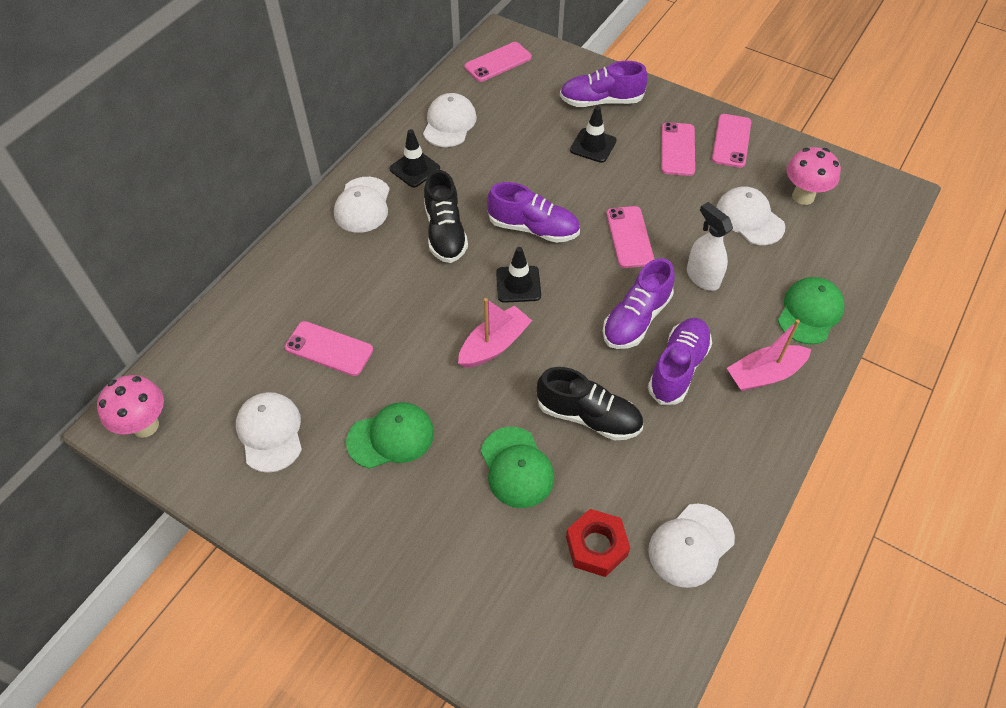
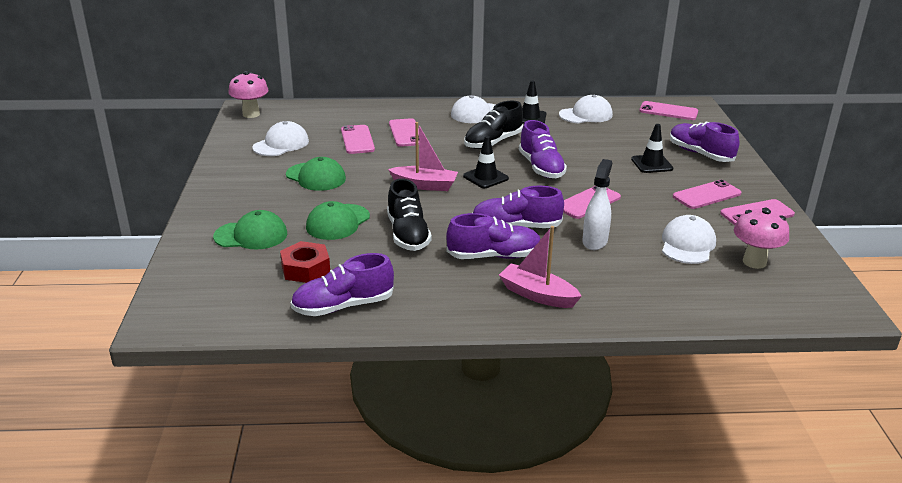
camera: 55 degrees right, 25 degrees down
(353, 294) = (406, 133): none -> pink phone
(691, 545) = (343, 306): white cap -> purple shoe
(810, 312) = (631, 299): green cap -> green cap (251, 235)

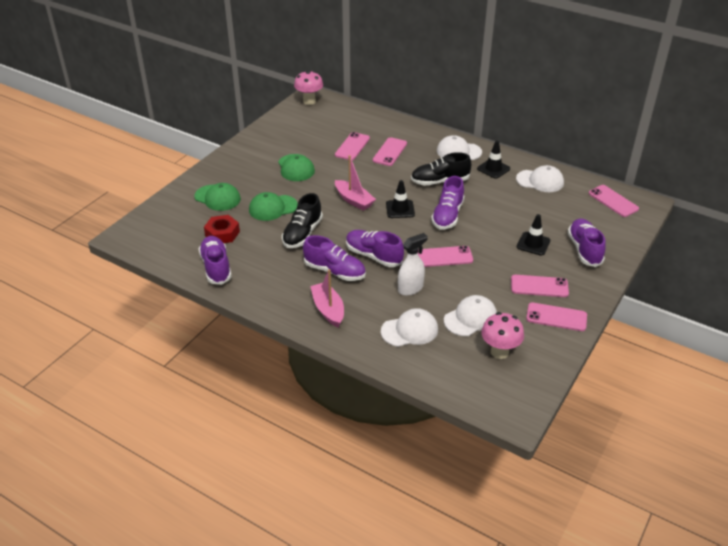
camera: 35 degrees right, 10 degrees up
(281, 144) = (302, 133): white cap -> white cap (409, 330)
(343, 306) = (216, 267): purple shoe -> purple shoe turned 60 degrees clockwise

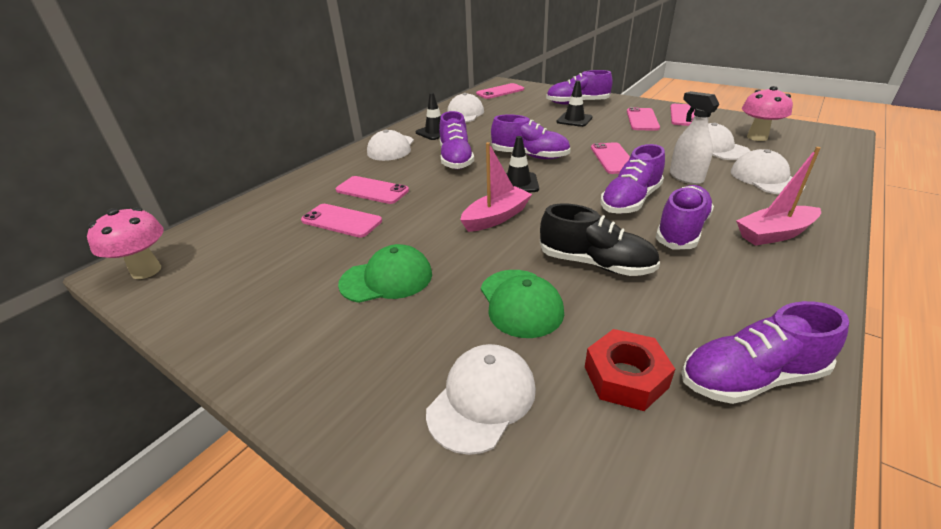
camera: 85 degrees left, 5 degrees down
(217, 198) = (482, 399): green cap -> white cap
(440, 181) = (456, 159): black shoe -> purple shoe

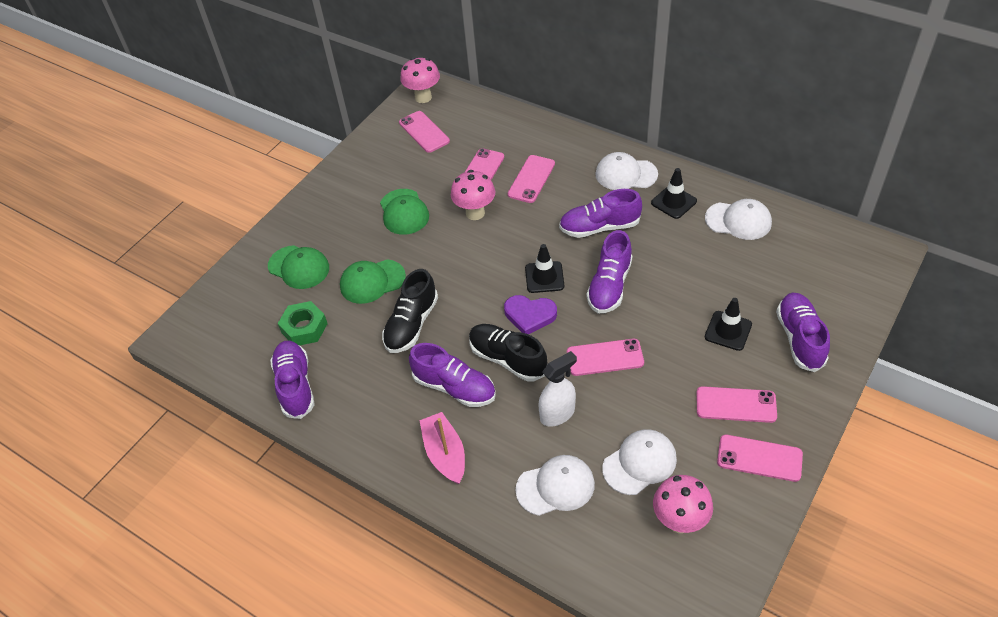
camera: 90 degrees right, 15 degrees up
(411, 223) = (475, 213): none -> pink mushroom
(482, 399) = (299, 267): white cap -> green cap
(496, 217) = (482, 264): pink boat -> none
(500, 91) = (841, 252): pink phone -> pink phone (424, 132)
(569, 190) = (530, 315): none -> purple heart
(625, 377) = (304, 328): red nut -> green nut
(630, 201) = (507, 359): purple shoe -> black shoe

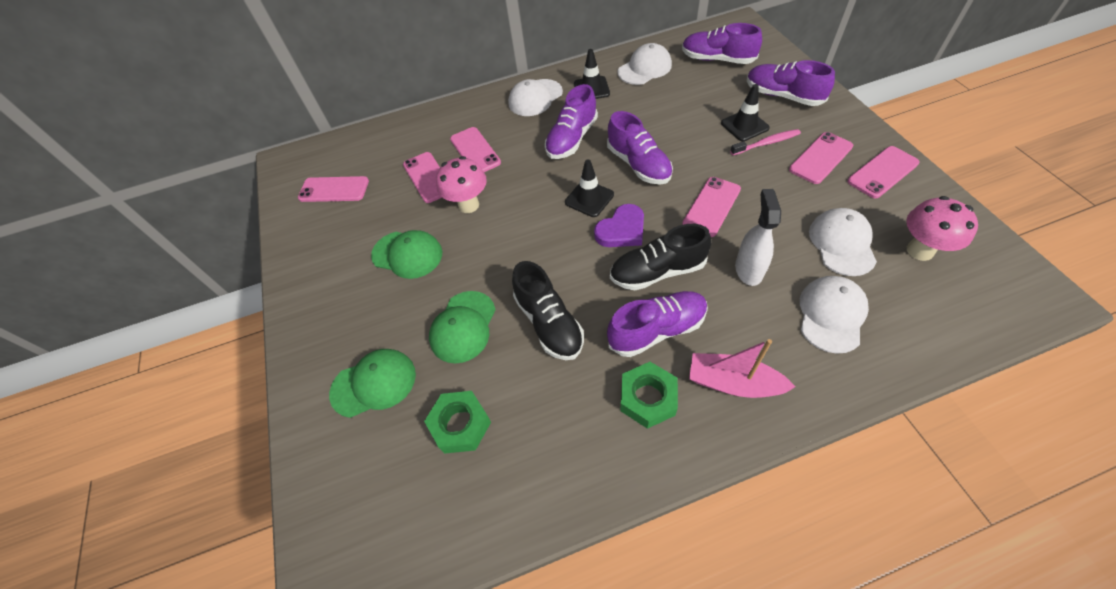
camera: 50 degrees left, 5 degrees up
(295, 385) = (531, 480): purple shoe -> purple shoe (717, 59)
(396, 412) = (648, 398): none -> green nut
(423, 97) = (294, 169): pink mushroom -> none
(718, 357) = (766, 143): none -> pink toothbrush

